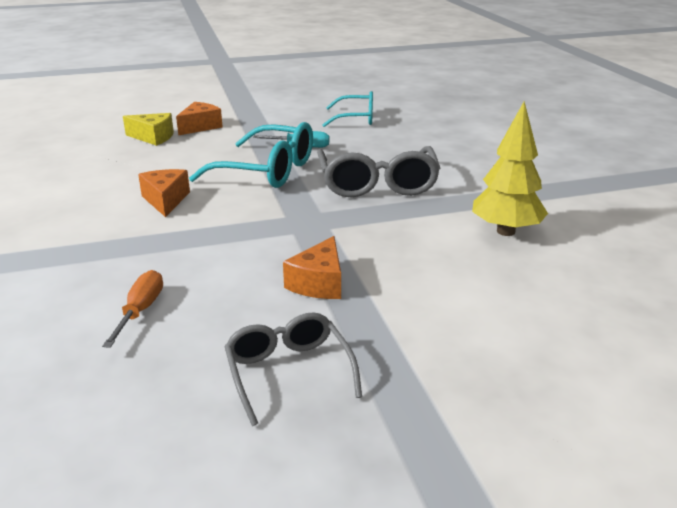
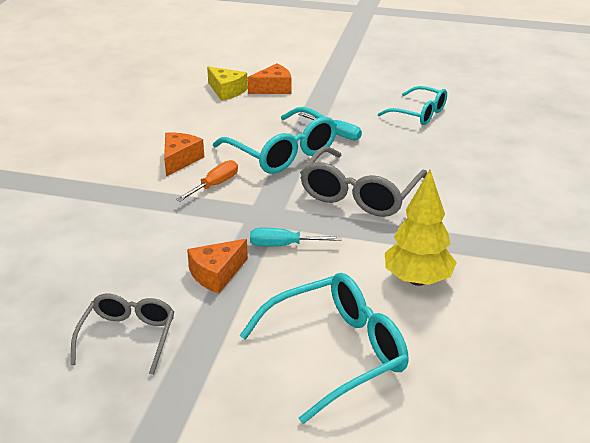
camera: 30 degrees right, 5 degrees up
(140, 311) = (82, 253): orange screwdriver -> orange screwdriver (214, 185)
(356, 240) = (284, 245): none -> turquoise screwdriver
(513, 309) = (337, 352): none -> turquoise glasses

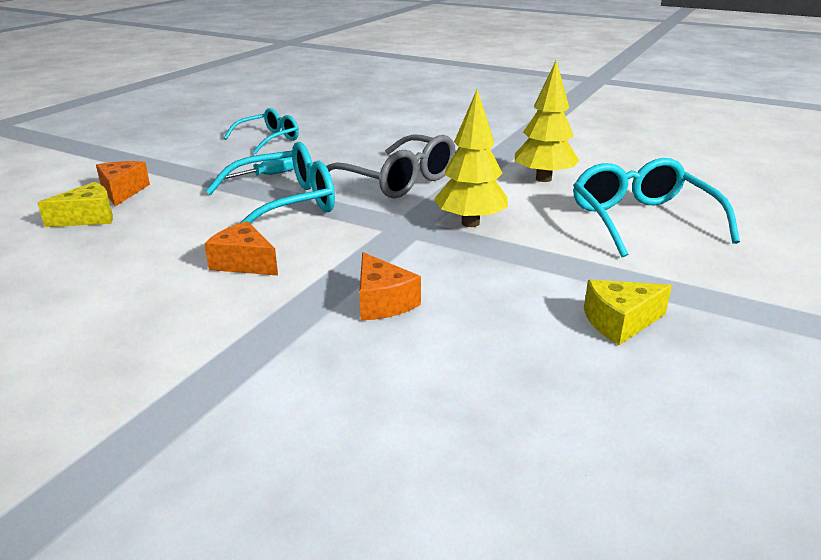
camera: 75 degrees left, 5 degrees down
(128, 337) = (619, 322): grey glasses -> yellow cheese
(214, 185) = (325, 246): orange screwdriver -> none
(216, 274) = (511, 261): orange cheese -> orange cheese (382, 302)
(284, 245) = (470, 223): turquoise screwdriver -> yellow tree

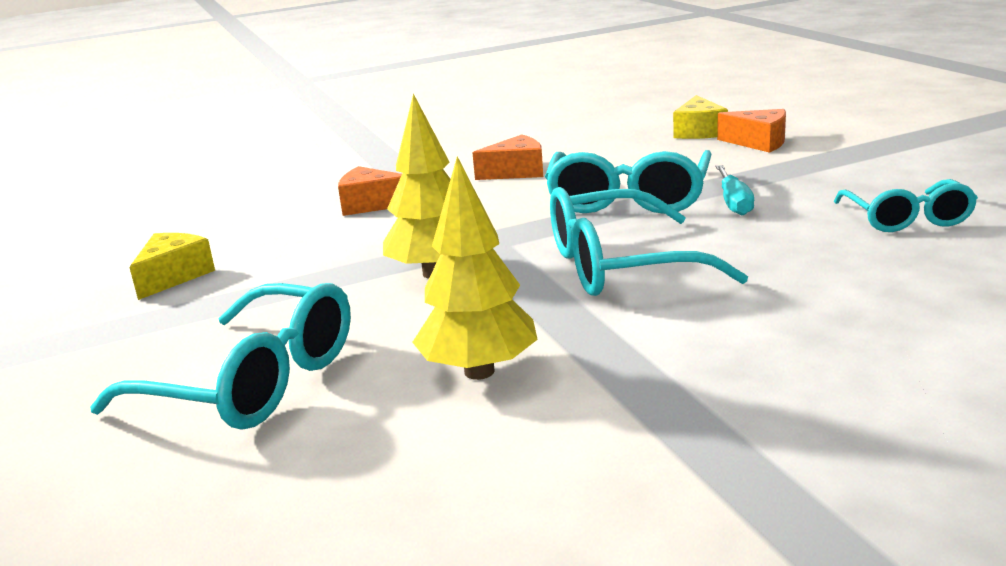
camera: 130 degrees right, 5 degrees down
(398, 181) = (619, 266): grey glasses -> turquoise glasses

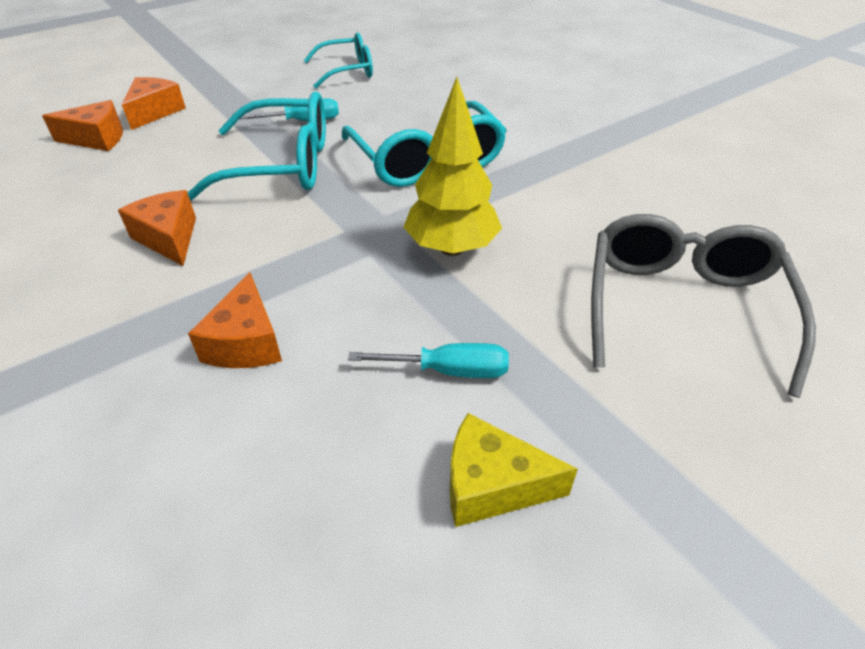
camera: 105 degrees left, 20 degrees up
(254, 382) = (682, 308): turquoise glasses -> grey glasses
(281, 267) = (448, 371): none -> turquoise screwdriver
(479, 371) = (606, 199): yellow tree -> none
(698, 131) = (97, 139): yellow cheese -> orange cheese

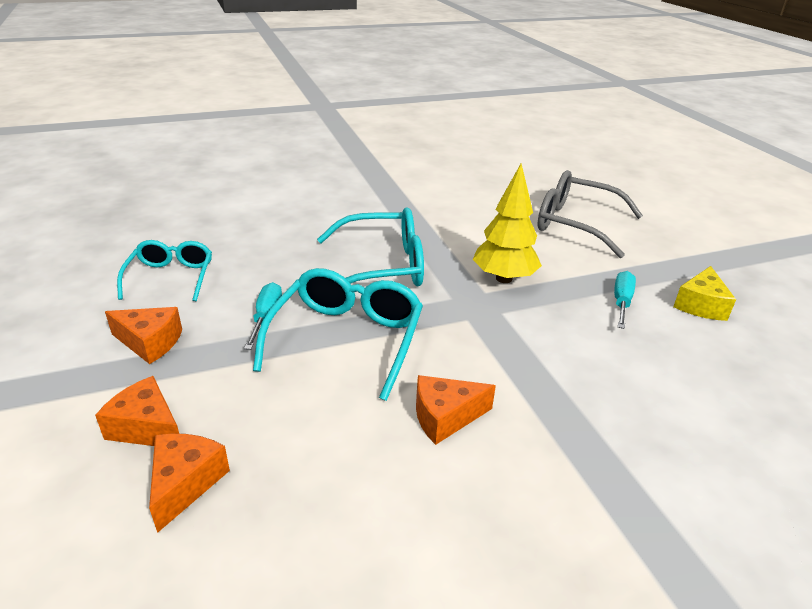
camera: 75 degrees left, 10 degrees down
(246, 342) = (592, 378): orange cheese -> orange cheese (150, 342)

